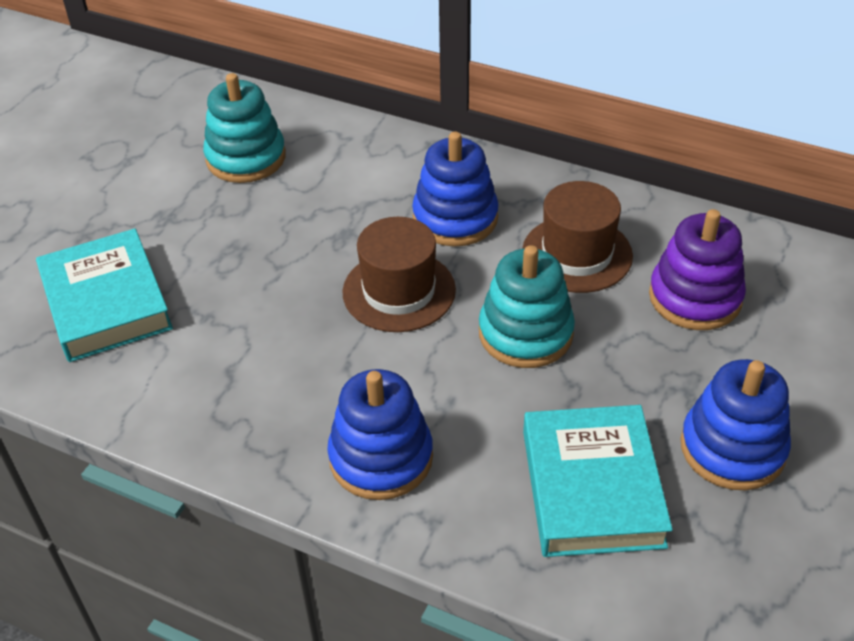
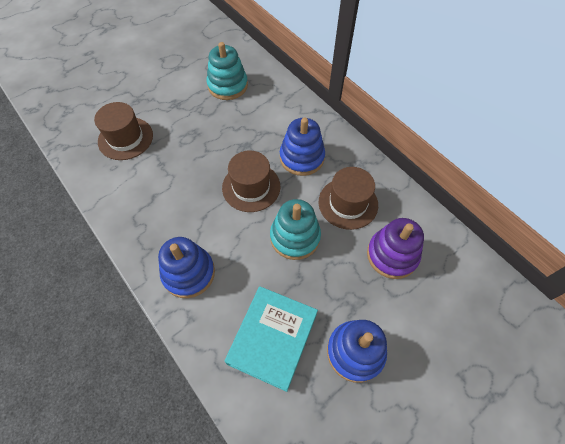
camera: 25 degrees right, 15 degrees up
(106, 303) = (125, 138): turquoise book -> brown hat

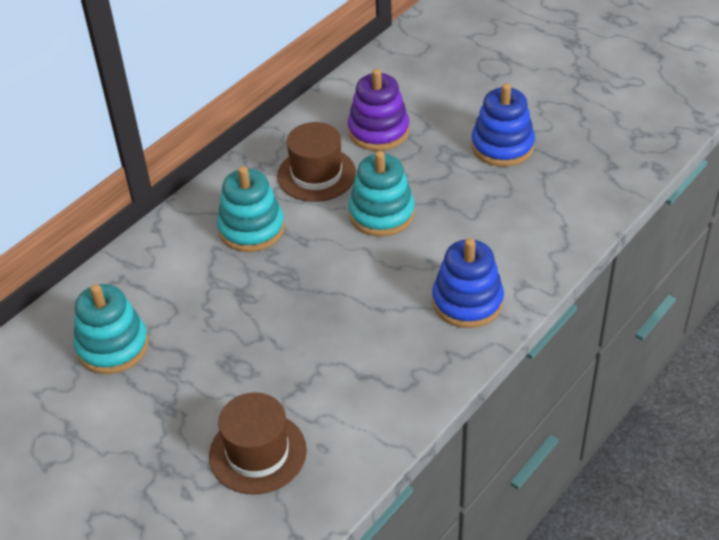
camera: 100 degrees left, 15 degrees down
(251, 187) = (316, 271): brown hat -> none
(272, 338) = (516, 209): turquoise book -> none
(302, 157) = (251, 229): blue stacking toy -> turquoise stacking toy

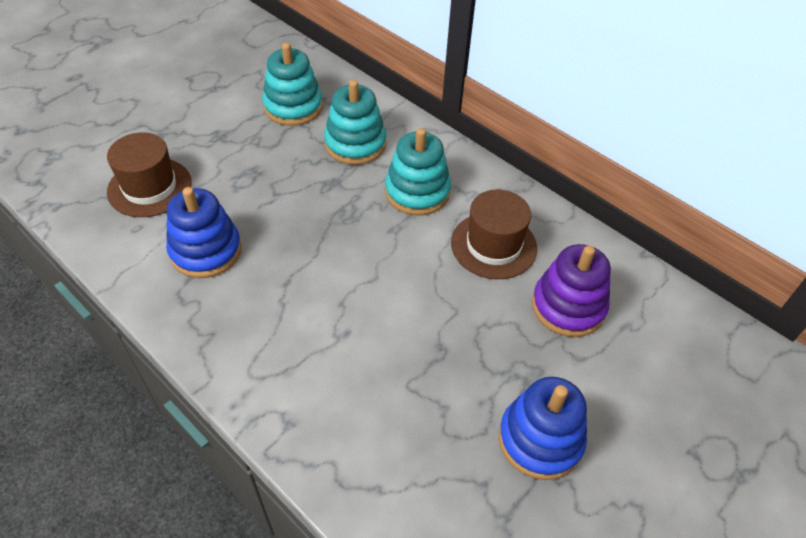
camera: 90 degrees right, 5 degrees up
(381, 214) = (425, 297): turquoise stacking toy -> turquoise stacking toy (355, 144)
(467, 302) = (276, 361): blue stacking toy -> blue stacking toy (206, 251)

